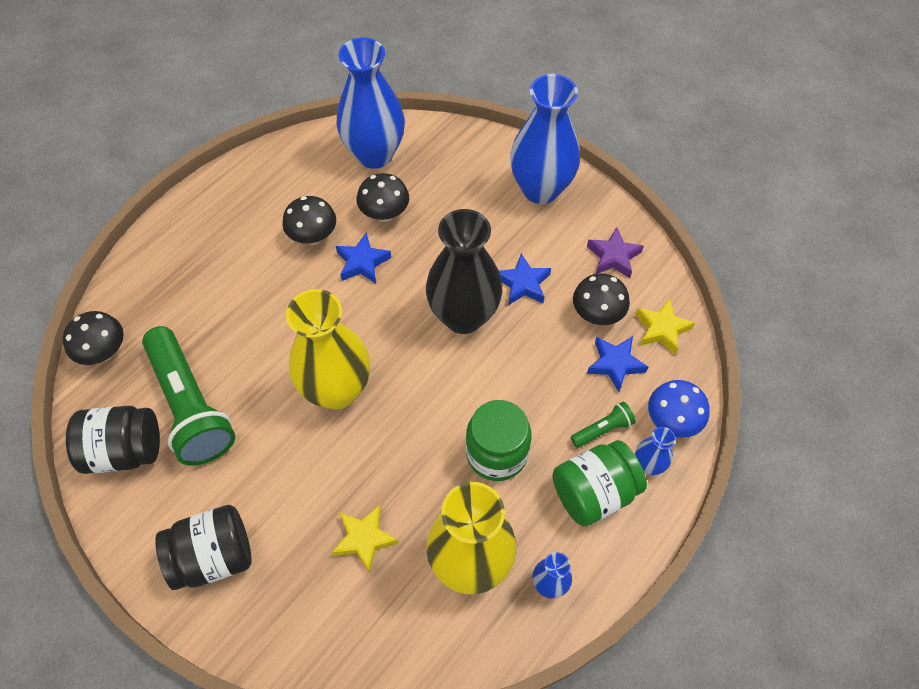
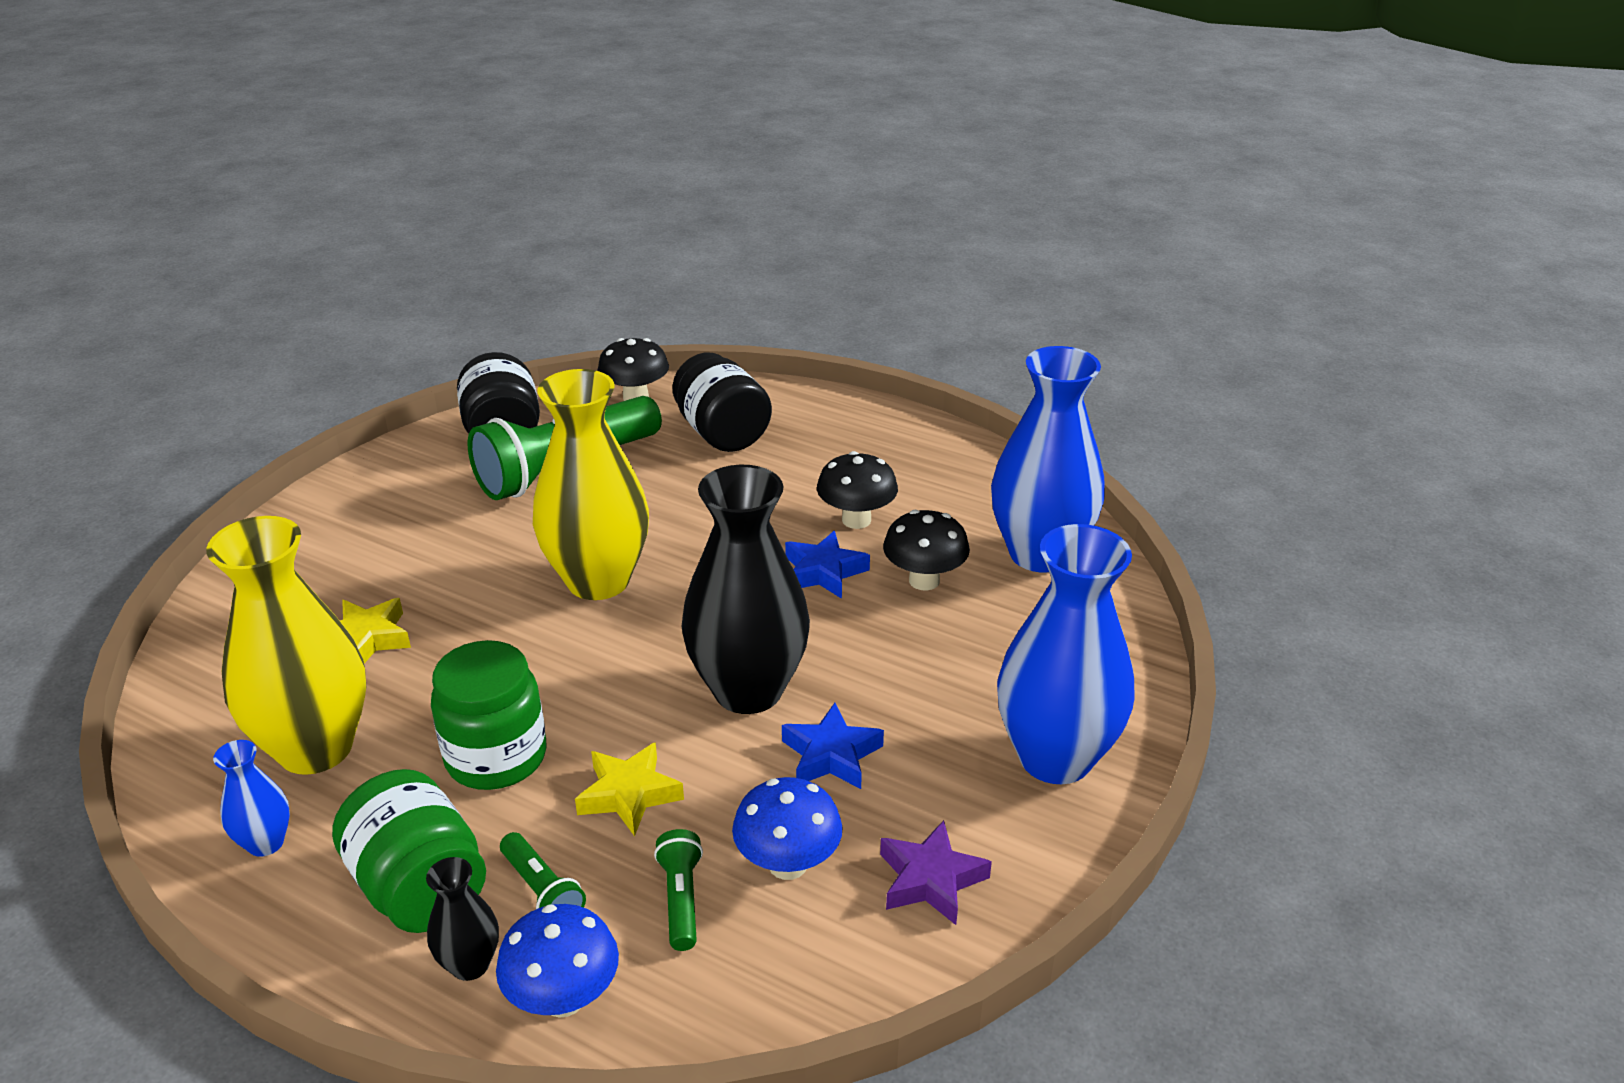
camera: 80 degrees right, 25 degrees down
(214, 556) = (359, 521): black jar -> black jar (722, 433)
(597, 314) = (788, 864): black mushroom -> blue mushroom
(615, 364) = (681, 899): blue star -> green flashlight
(648, 465) = (470, 964): blue vase -> black vase
(661, 329) = (773, 971): yellow star -> yellow star (629, 794)

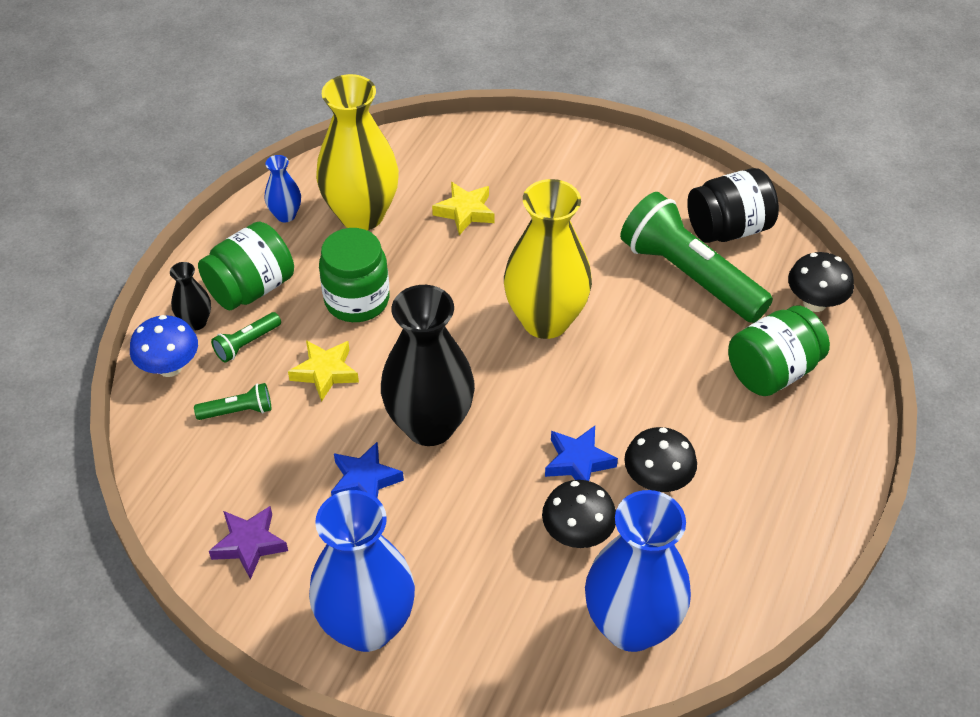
camera: 85 degrees right, 15 degrees up
(722, 433) = (772, 371): black jar -> green jar
(788, 864) = (264, 463): blue mushroom -> none

